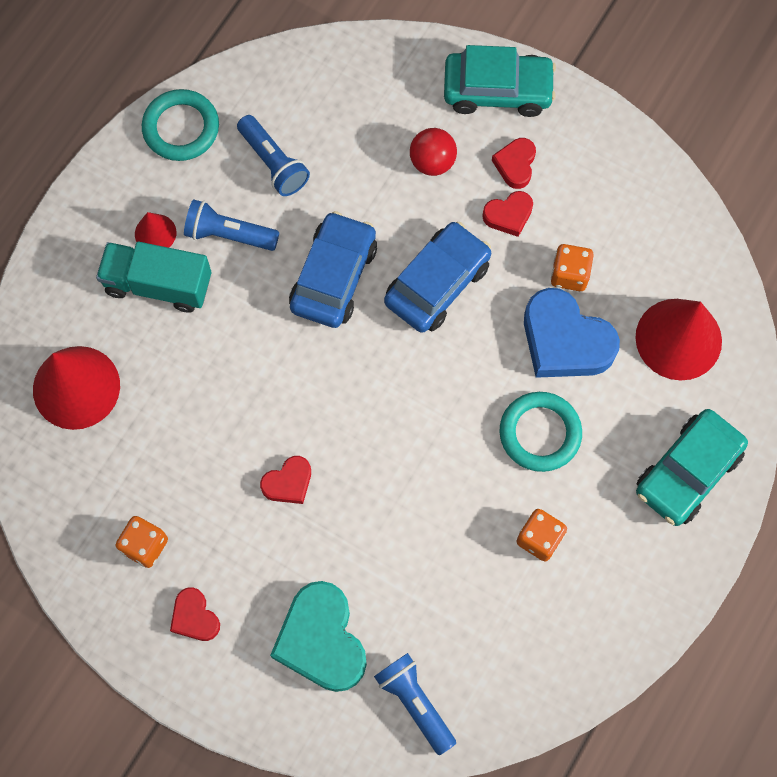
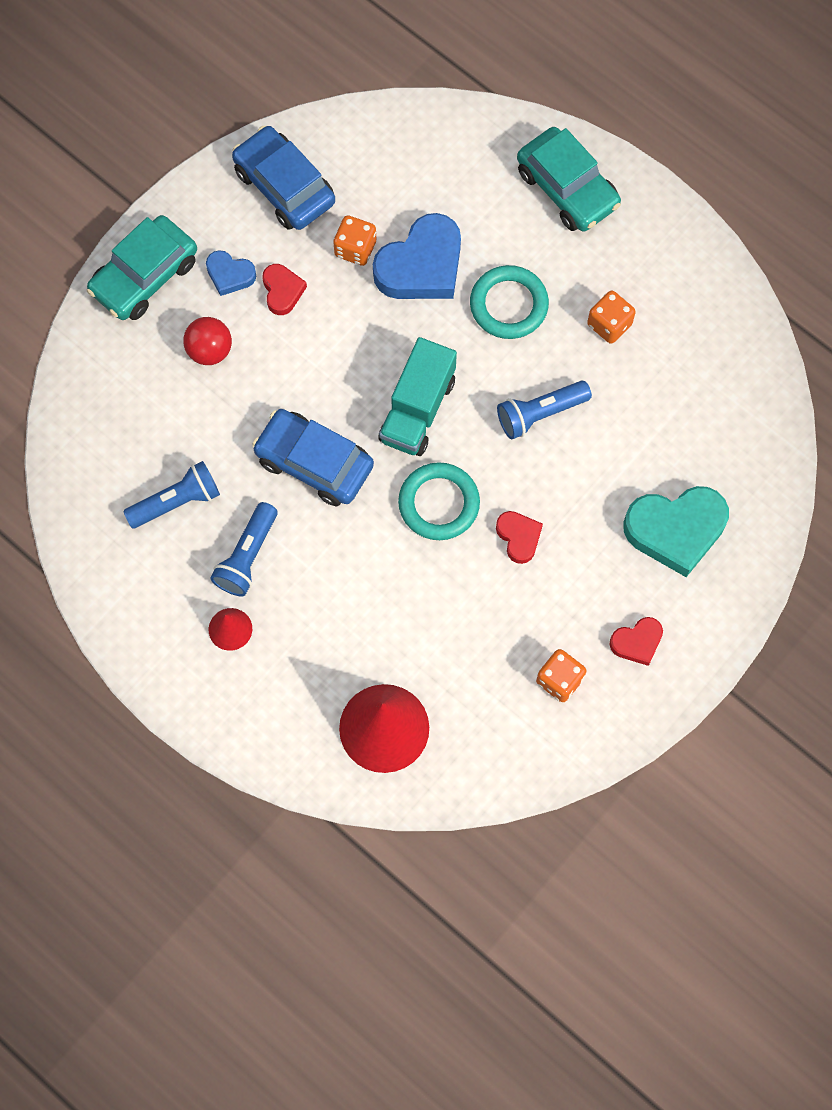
camera: 80 degrees left, 0 degrees up
(158, 284) = (288, 633): turquoise truck -> turquoise truck (417, 410)
(181, 128) = (116, 588): turquoise ring -> turquoise ring (439, 503)
(415, 703) = (744, 458): blue flashlight -> blue flashlight (540, 414)
(437, 283) = (340, 368): blue car -> blue car (284, 186)
(497, 90) = (144, 276): turquoise car -> turquoise car turned 150 degrees counterclockwise
(515, 165) = (230, 275): red heart -> blue heart
(678, 339) = (438, 168): red cone -> none

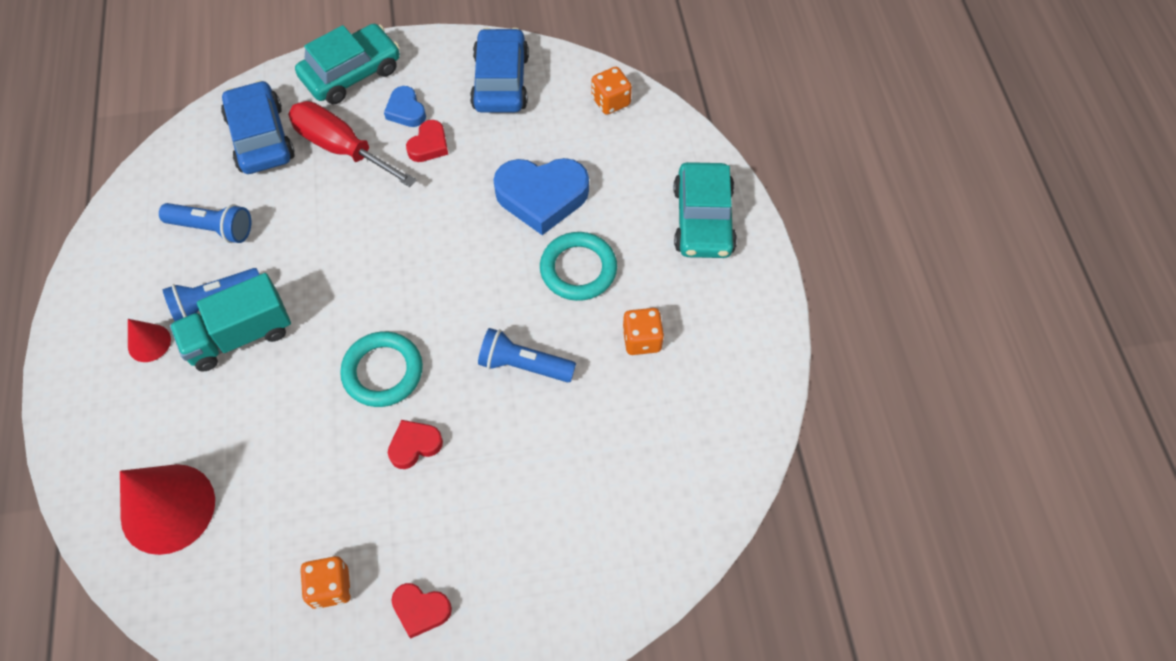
camera: 40 degrees right, 10 degrees down
(144, 276) = (351, 73): turquoise car -> turquoise car turned 150 degrees clockwise
(210, 350) = (341, 148): red ball -> red screwdriver
(314, 463) = (328, 273): blue car -> blue car (261, 138)
(355, 248) = (507, 153): orange dice -> orange dice (610, 101)
(417, 410) = (437, 292): turquoise truck -> turquoise truck (239, 336)
(519, 537) = (414, 445): red heart -> red heart turned 135 degrees counterclockwise
(675, 530) = (541, 542): turquoise heart -> none

